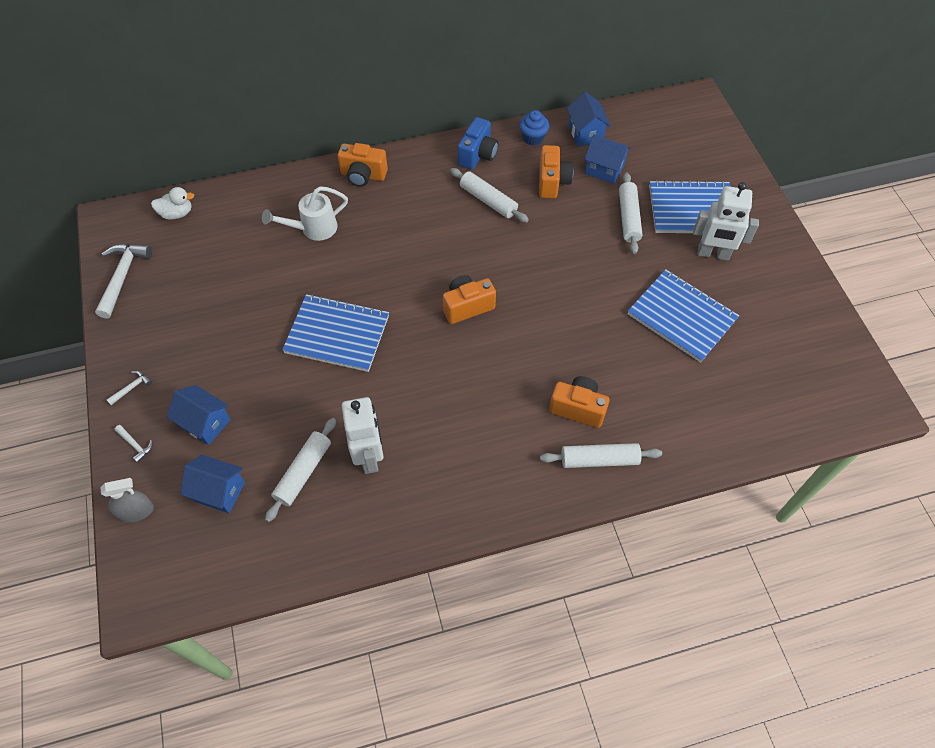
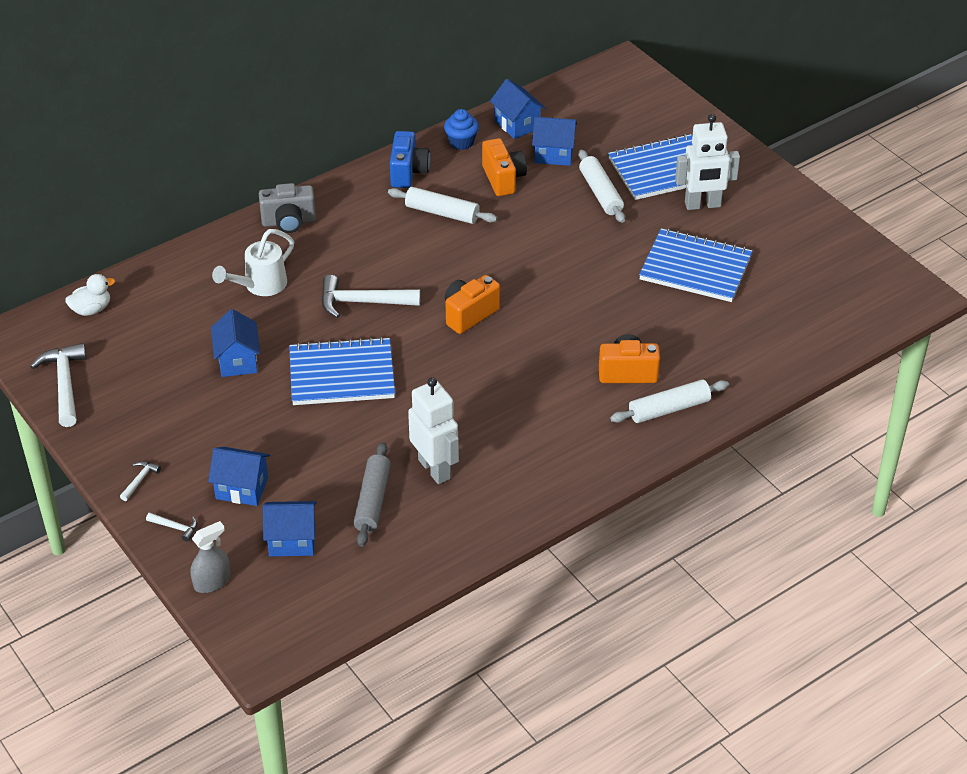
camera: 20 degrees left, 15 degrees down
(262, 295) = (238, 361): none -> blue house
(303, 472) = (372, 501): white rolling pin -> grey rolling pin
(363, 175) = (289, 222): orange camera -> grey camera
(385, 268) = (362, 302): none -> white hammer

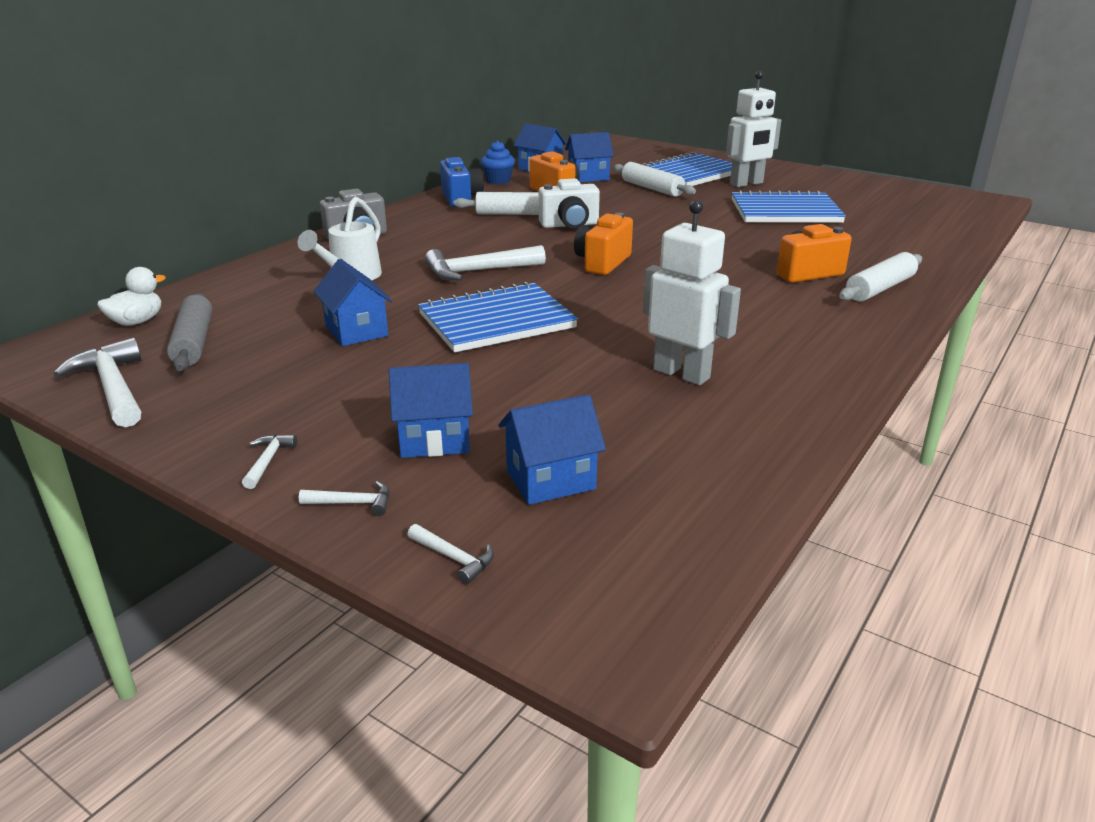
camera: 20 degrees left, 15 degrees down
(212, 582) = (454, 558): grey spray bottle -> white hammer
(372, 501) = (630, 416): grey rolling pin -> grey rolling pin (193, 342)
(479, 245) = (569, 225): none -> white camera

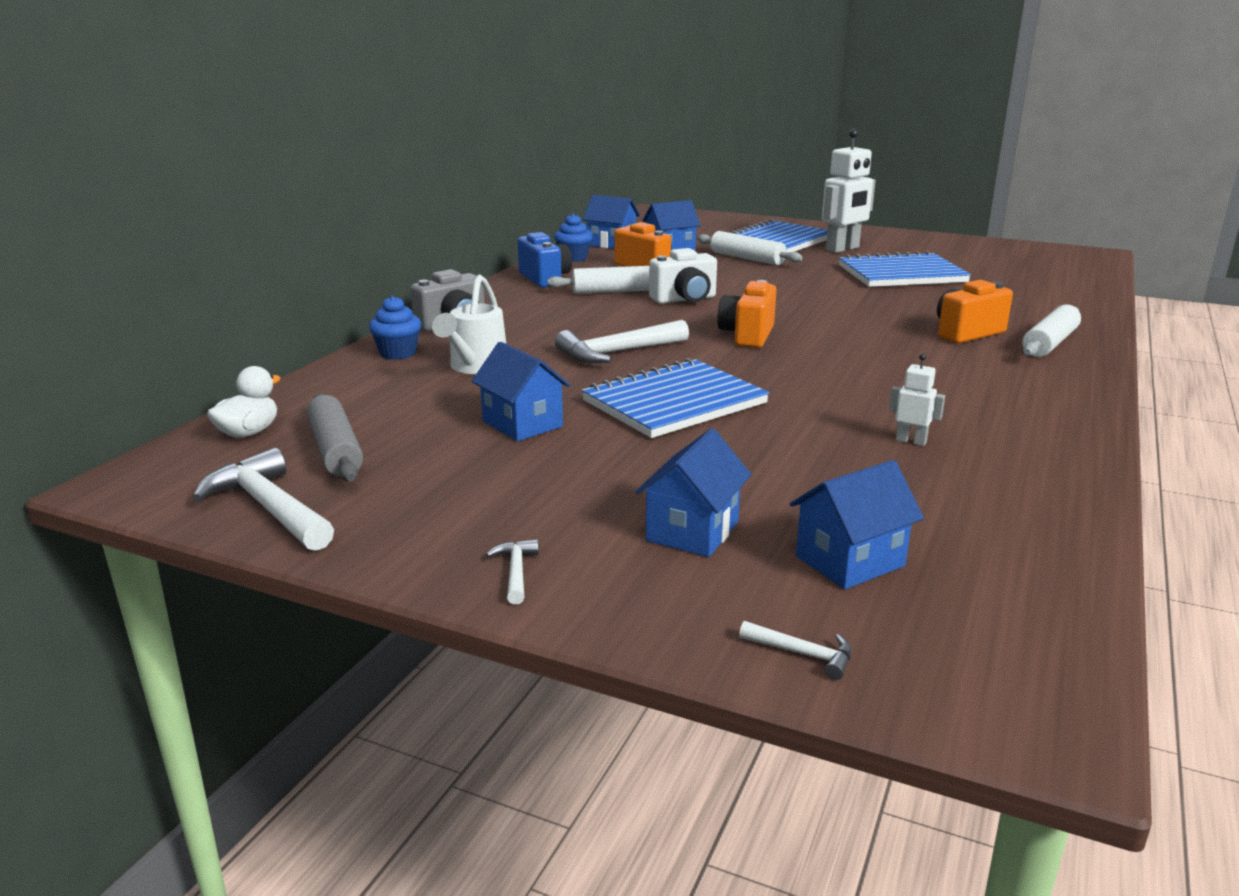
camera: 10 degrees left, 5 degrees down
(296, 260) = (398, 353): none -> blue cupcake
(353, 503) = (648, 608): white hammer -> none
(434, 439) = (692, 531): blue house -> blue house turned 45 degrees counterclockwise
(682, 373) = (911, 441): white robot -> white robot, size x0.48

